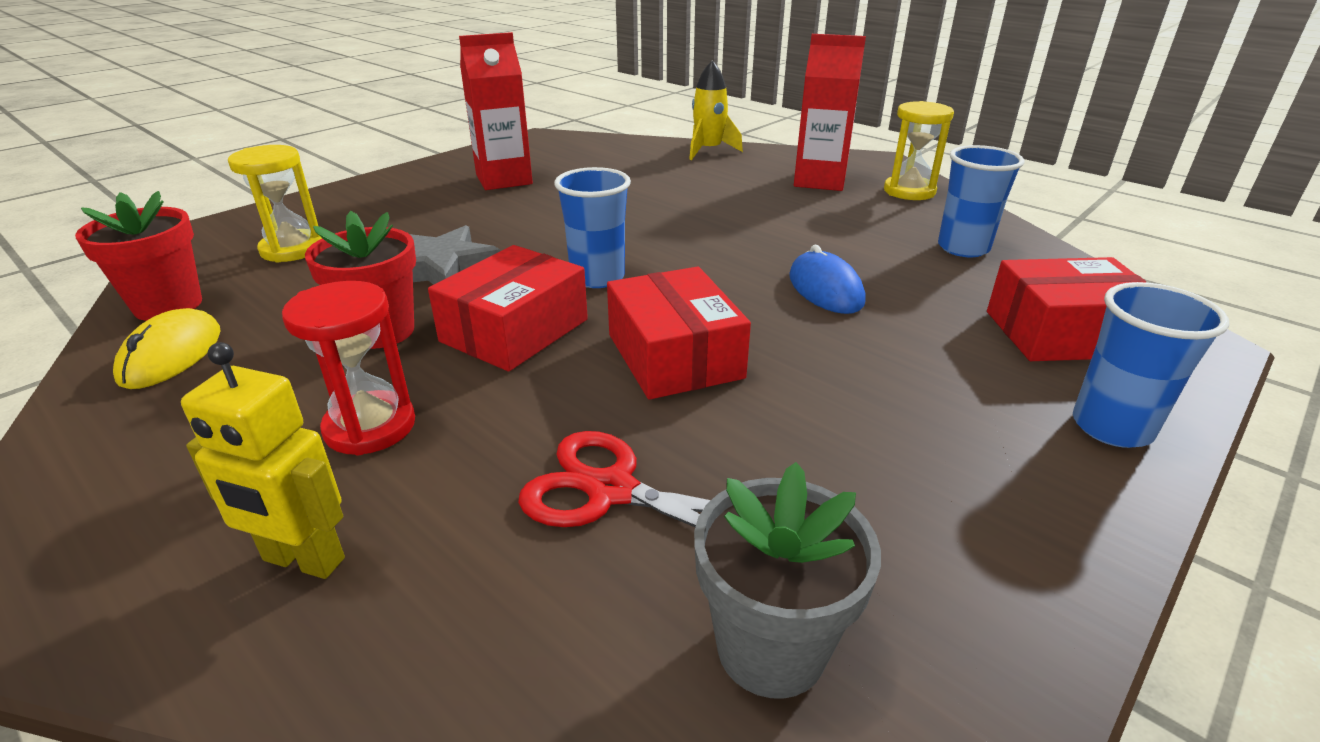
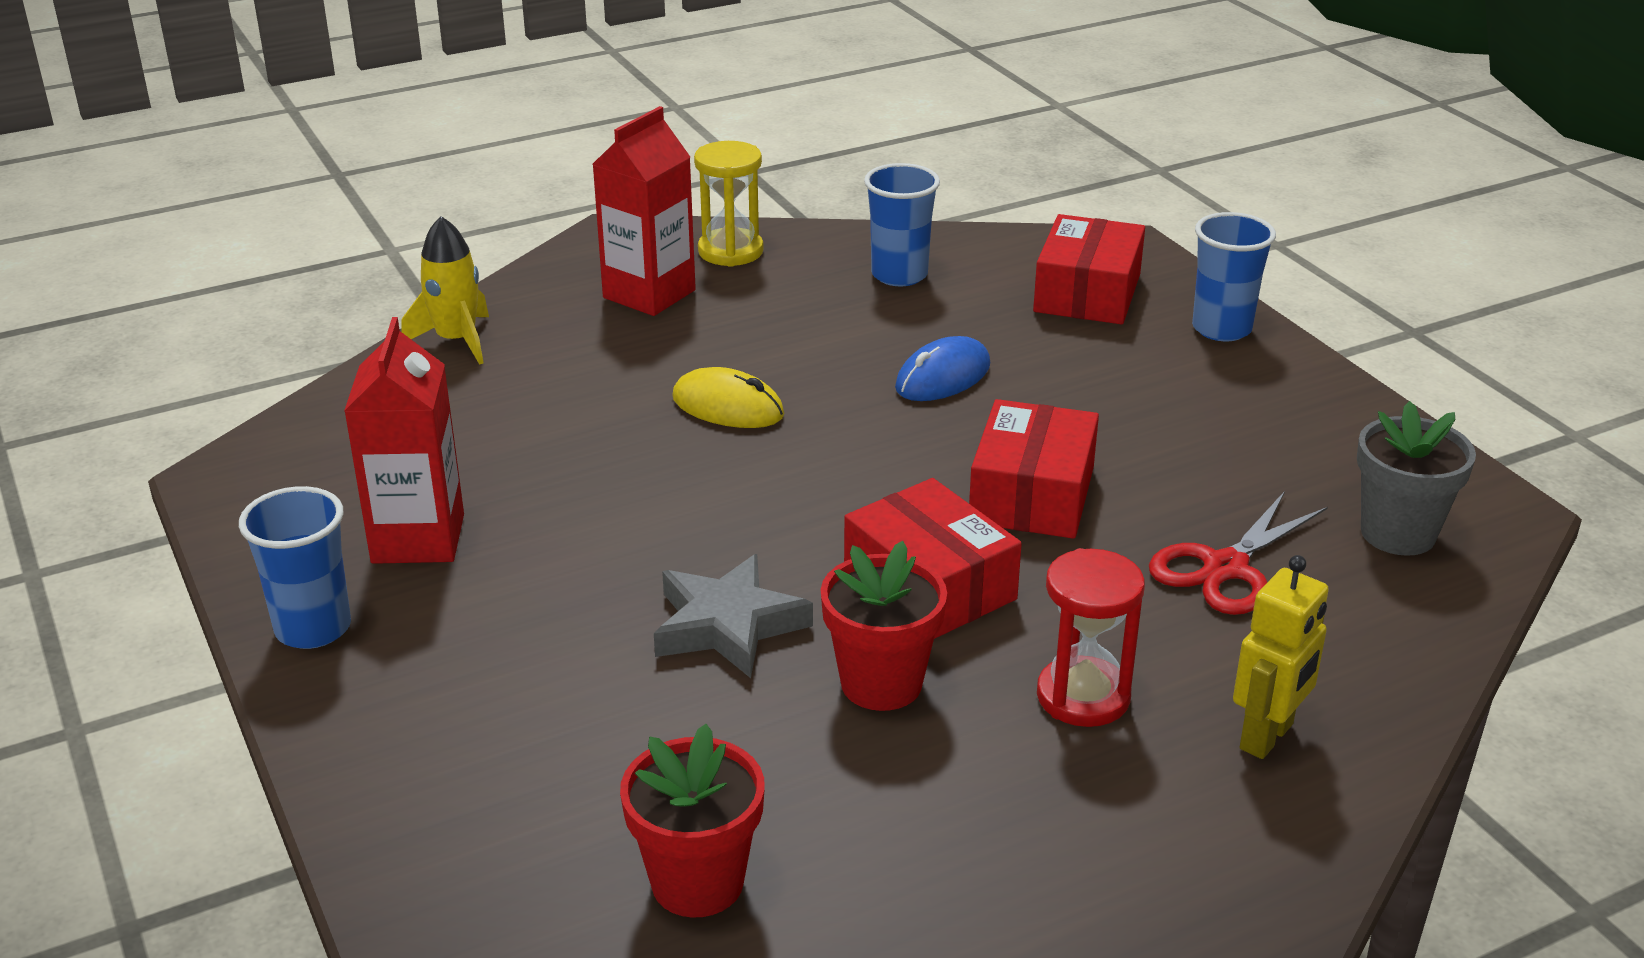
camera: 70 degrees left, 0 degrees up
(171, 355) = (855, 860): yellow mouse -> yellow mouse (728, 406)
(292, 249) = (562, 766): yellow hourglass -> none
(597, 277) = (829, 510): blue cup -> blue cup (313, 628)
(674, 356) = (1032, 495): red box -> red box turned 75 degrees counterclockwise
(825, 289) = (943, 377): blue mouse -> blue mouse turned 45 degrees counterclockwise

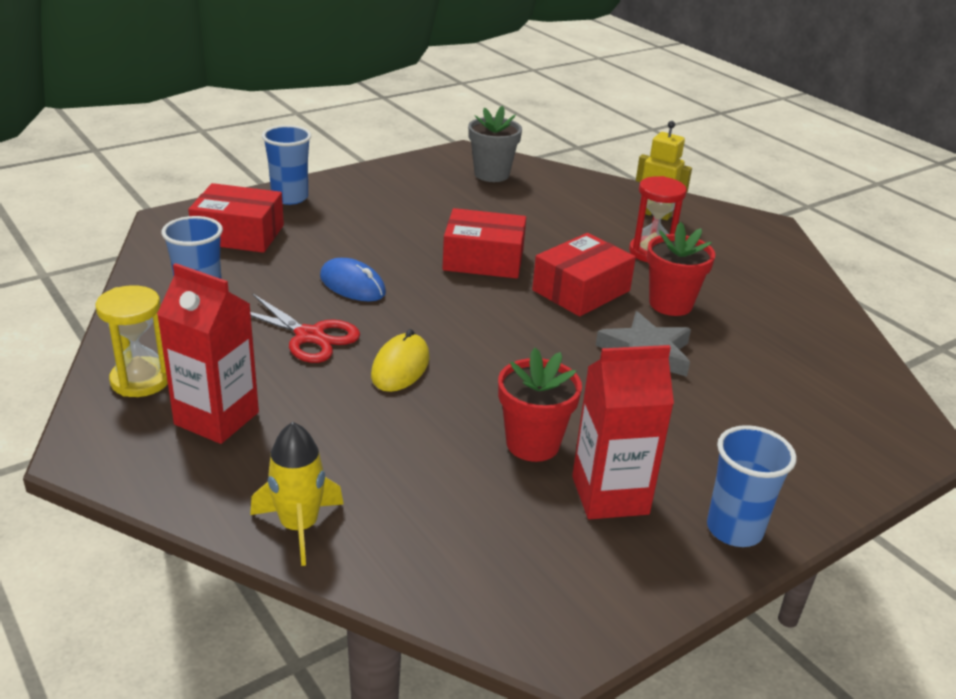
camera: 100 degrees left, 0 degrees up
(697, 882) = (842, 351): red flower pot -> red flower pot (532, 444)
(1225, 568) = (534, 214): red scissors -> red scissors (309, 336)

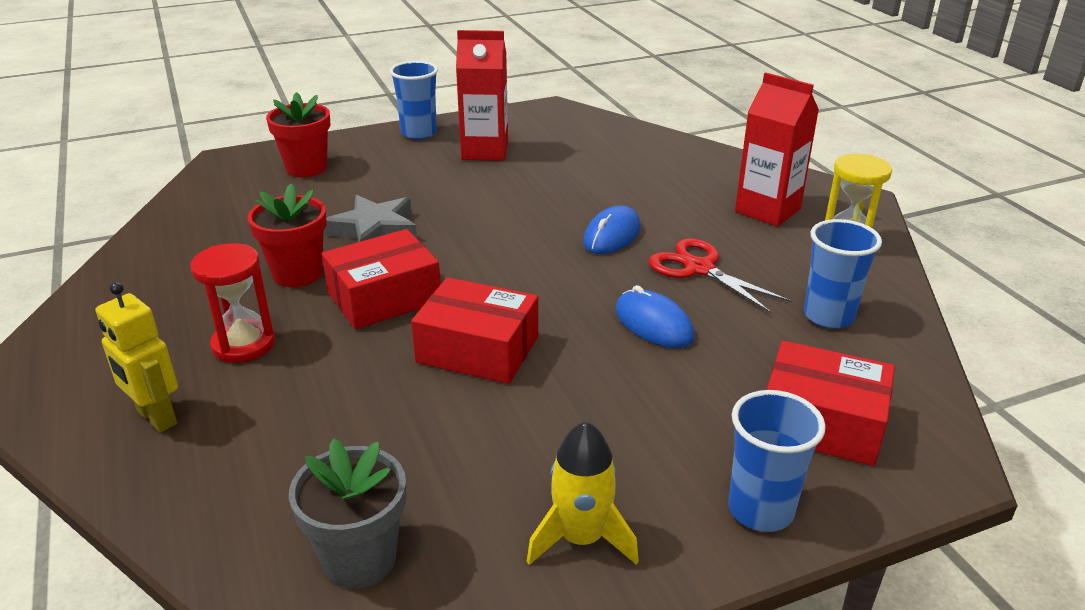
camera: 165 degrees left, 0 degrees up
(299, 526) = (693, 153): yellow rocket -> yellow rocket (581, 538)
(400, 367) = (612, 235): yellow mouse -> blue mouse
(532, 444) = (521, 178): red flower pot -> red flower pot (306, 168)

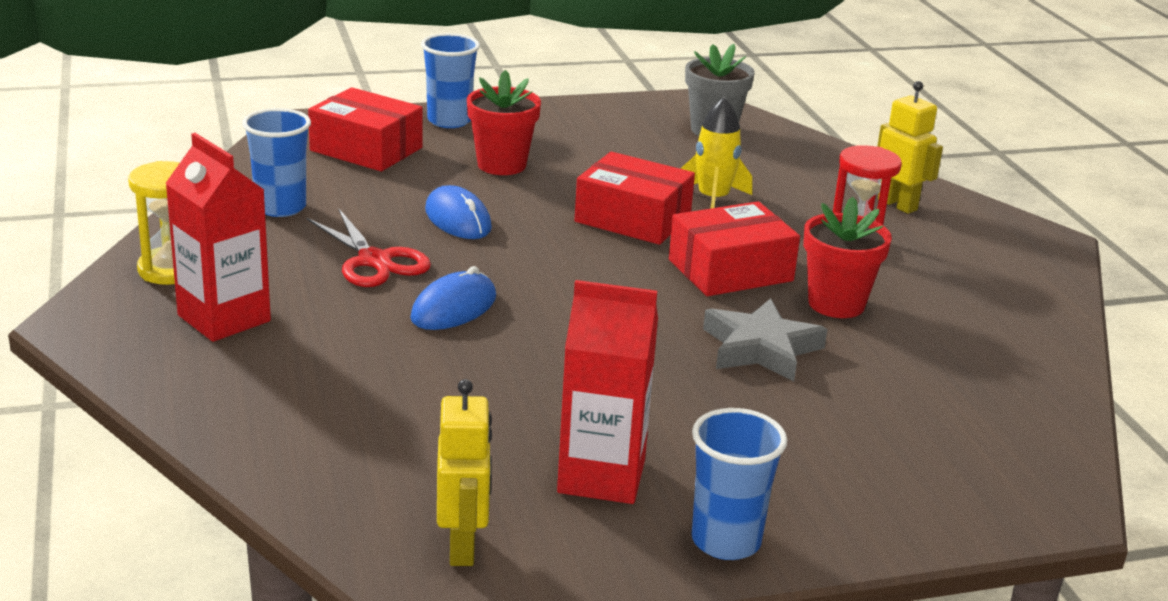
camera: 175 degrees left, 5 degrees down
(306, 168) = (904, 471): red flower pot -> red flower pot (501, 165)
(548, 121) = (463, 547): none -> yellow robot
(581, 538) = (573, 123): yellow rocket -> yellow rocket (713, 200)

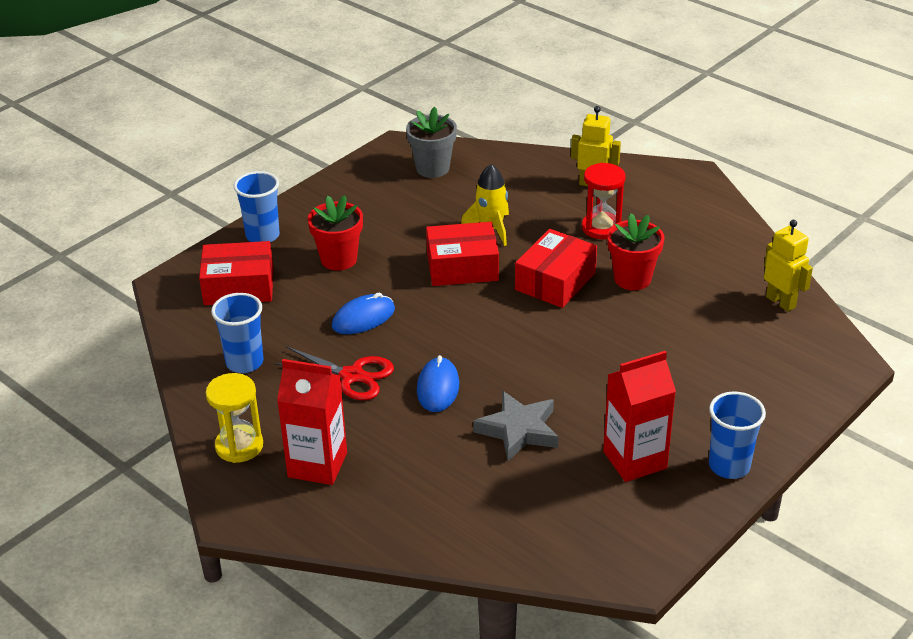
camera: 30 degrees left, 10 degrees up
(458, 219) = (363, 318): blue mouse -> blue mouse turned 60 degrees counterclockwise
(463, 547) = (616, 540): yellow robot -> yellow robot (781, 302)
(761, 348) = (626, 331): grey star -> grey star (519, 430)

